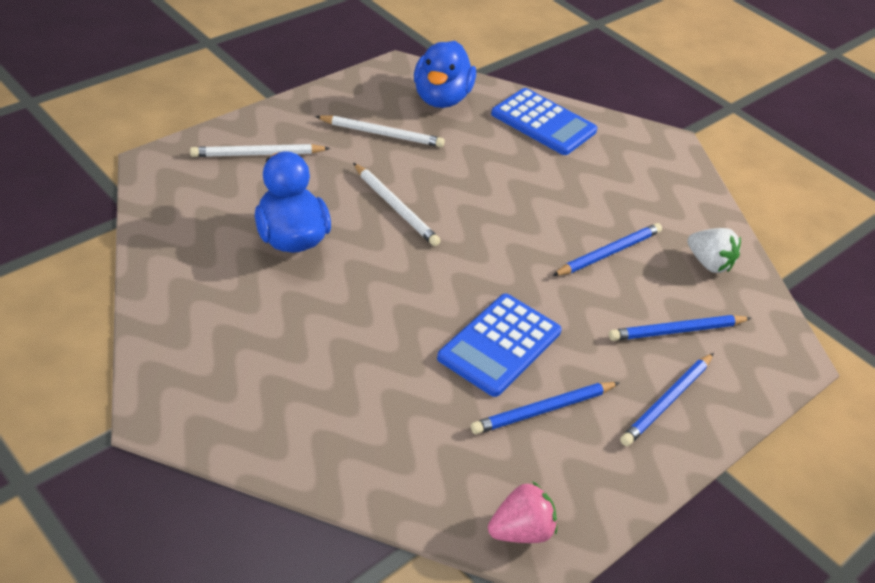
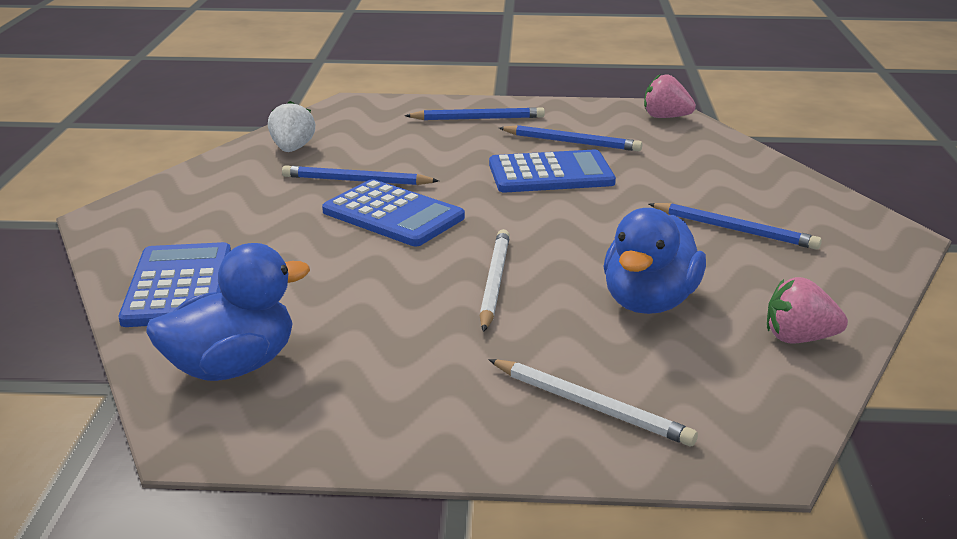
camera: 130 degrees left, 15 degrees down
(179, 253) = (798, 338): none -> pink strawberry
(381, 134) = (388, 358): white pencil -> none
(532, 232) = (393, 215): none -> blue calculator
(677, 331) = (401, 135): blue pencil -> blue pencil (734, 229)

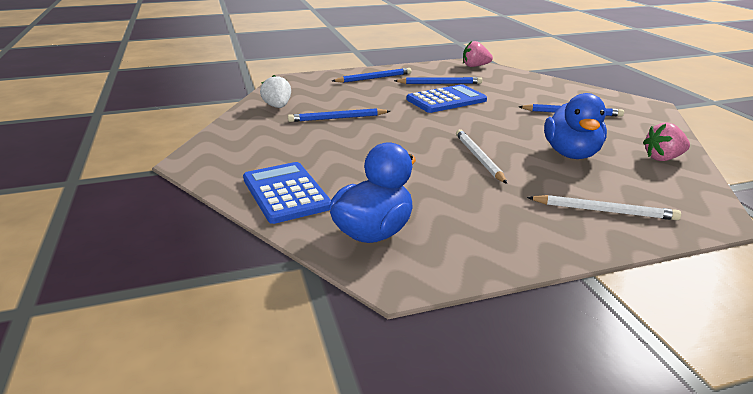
camera: 20 degrees left, 0 degrees up
(393, 215) = (380, 132): blue calculator -> none

